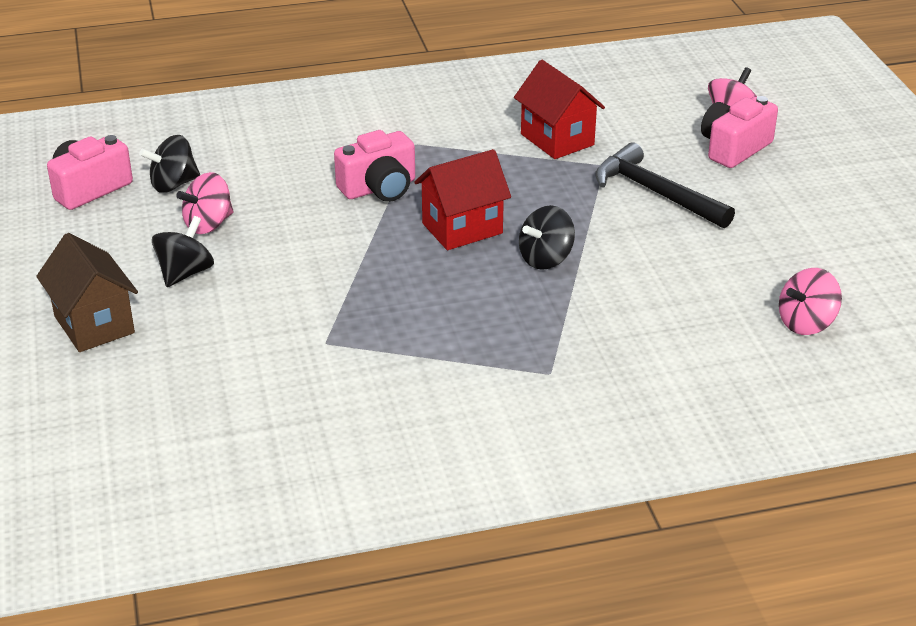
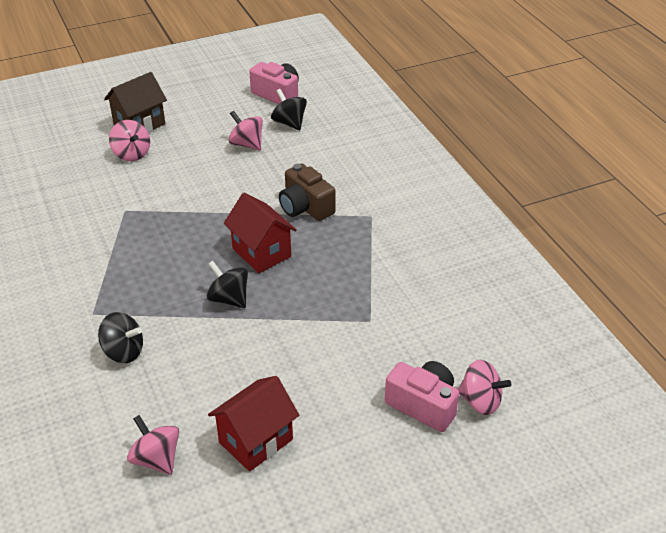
camera: 80 degrees right, 5 degrees up
(177, 334) = (132, 154): none -> pink spinning top
(185, 273) = (193, 145): black spinning top -> black spinning top (123, 352)
(379, 188) = (305, 207): pink camera -> brown camera
(557, 139) = (401, 290): red house -> red house (256, 441)
(656, 193) = (334, 355): black hammer -> none

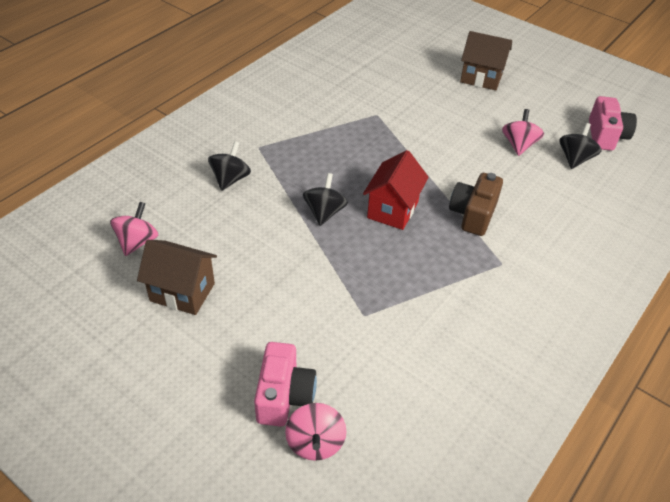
camera: 60 degrees right, 5 degrees up
(123, 352) = (230, 179): black spinning top -> black spinning top turned 150 degrees counterclockwise
(132, 154) = (443, 89): pink spinning top -> none
(256, 441) = (182, 292): red house -> brown house

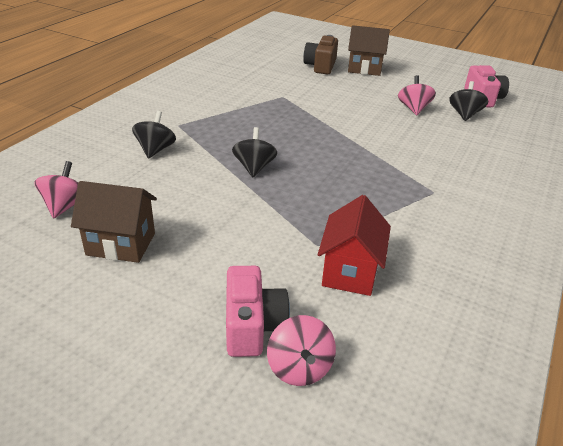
camera: 10 degrees left, 10 degrees down
(392, 209) = (318, 160): red house -> red house (350, 272)
(473, 214) = (393, 158): brown camera -> brown camera (320, 66)

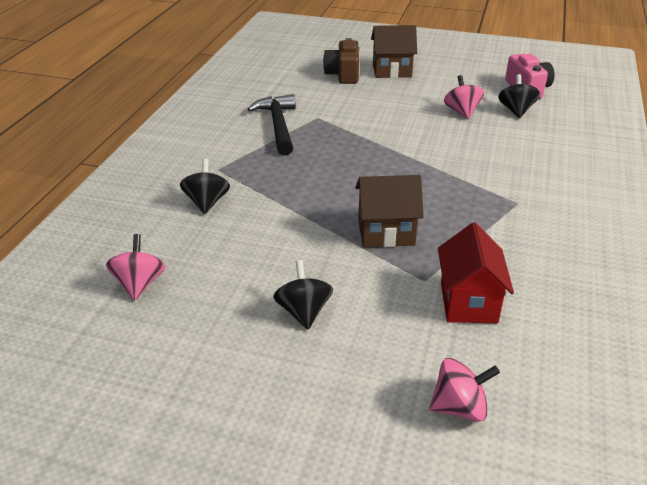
camera: 10 degrees left, 0 degrees up
(121, 244) = (222, 315): brown house -> brown house (386, 233)
(246, 98) = (278, 126): none -> black hammer
(252, 326) = (397, 375): pink camera -> none
(254, 167) = (323, 206): black spinning top -> black spinning top (303, 312)
(299, 368) = (459, 407): pink spinning top -> pink spinning top turned 75 degrees counterclockwise

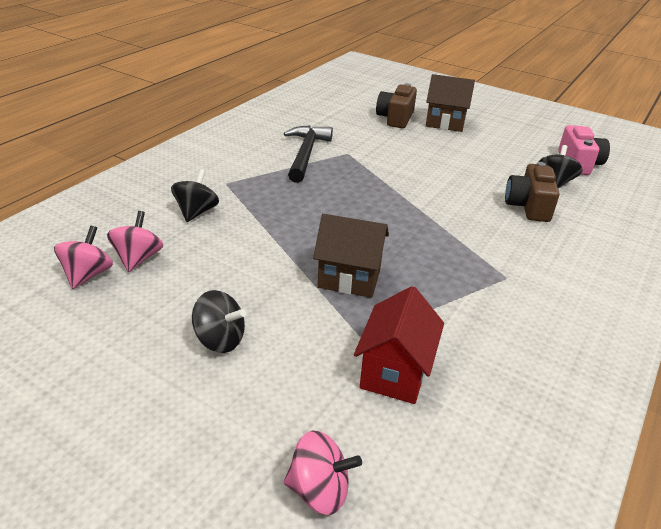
camera: 15 degrees right, 0 degrees up
(303, 312) = (220, 339): black spinning top -> black spinning top turned 105 degrees clockwise
(462, 112) = (495, 173): pink spinning top -> pink spinning top (138, 258)
(504, 136) = (528, 206): none -> brown camera

